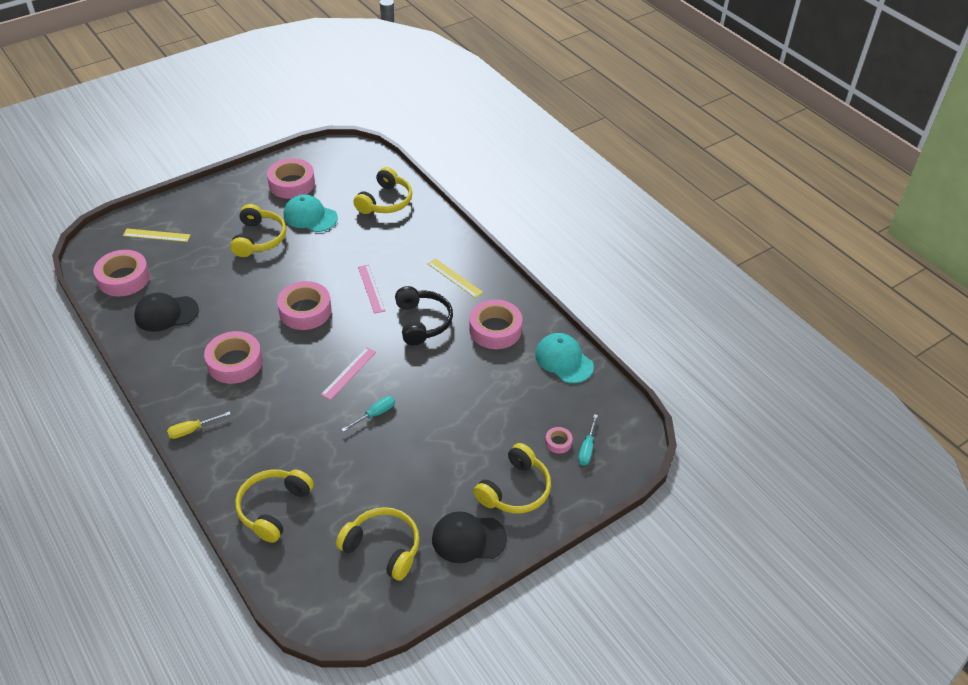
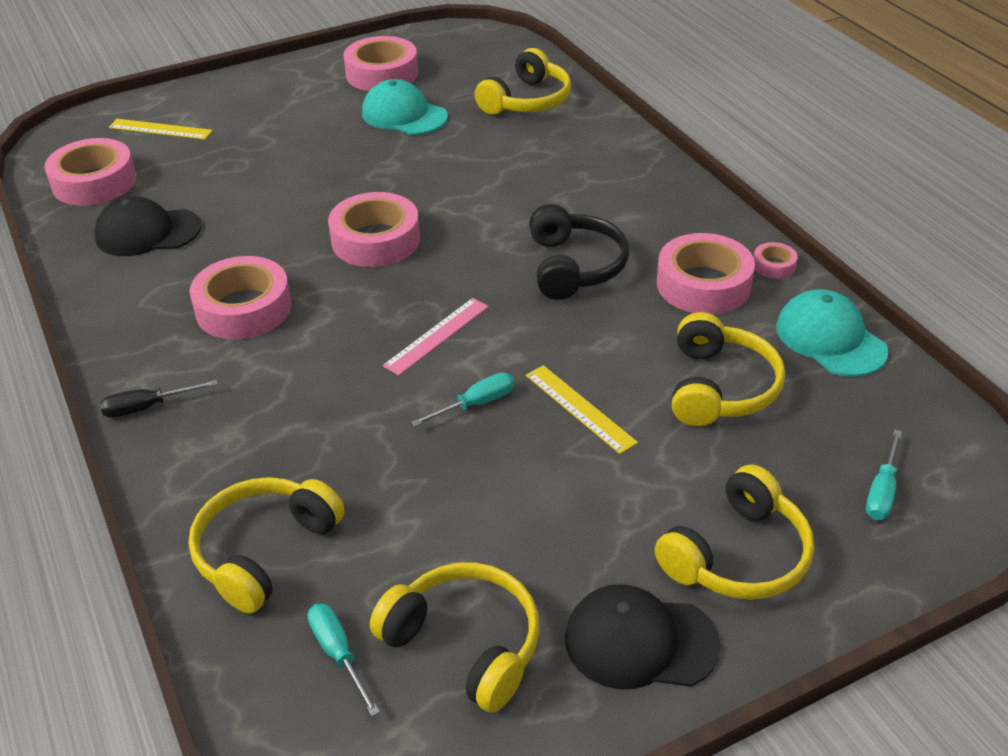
camera: 10 degrees right, 5 degrees down
(192, 430) = (147, 407): yellow screwdriver -> black screwdriver
(259, 239) = (318, 140): yellow headphones -> yellow headphones (719, 387)
(320, 559) = (338, 654): none -> turquoise screwdriver
(371, 288) = (491, 214): pink ruler -> none
(454, 278) = (634, 206): yellow ruler -> yellow ruler (579, 408)
(558, 442) = (823, 476): pink tape -> pink tape (774, 265)

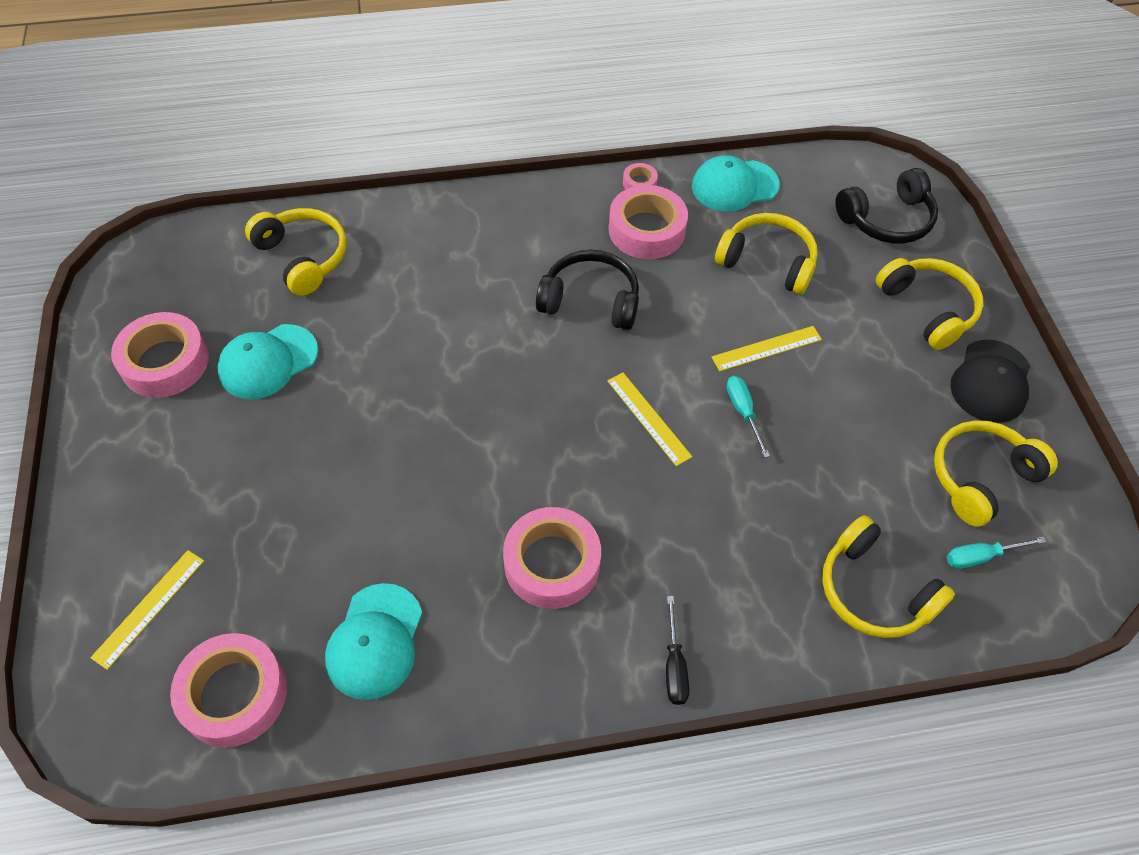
camera: 75 degrees left, 15 degrees up
(148, 232) = (375, 641): black cap -> turquoise cap
(375, 240) = (487, 433): pink tape -> none
(437, 335) = (648, 418): pink ruler -> yellow ruler
(882, 491) = (887, 219): turquoise screwdriver -> black headphones

